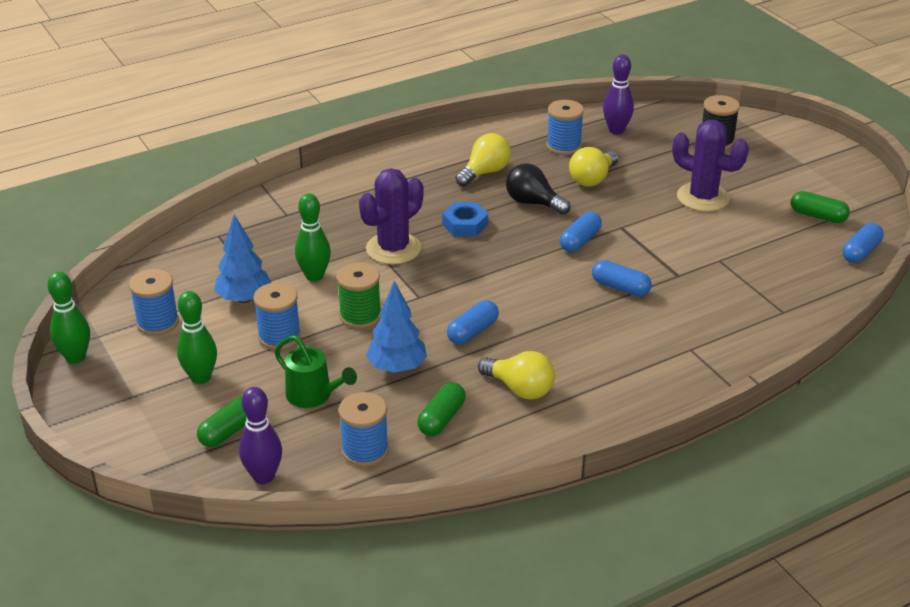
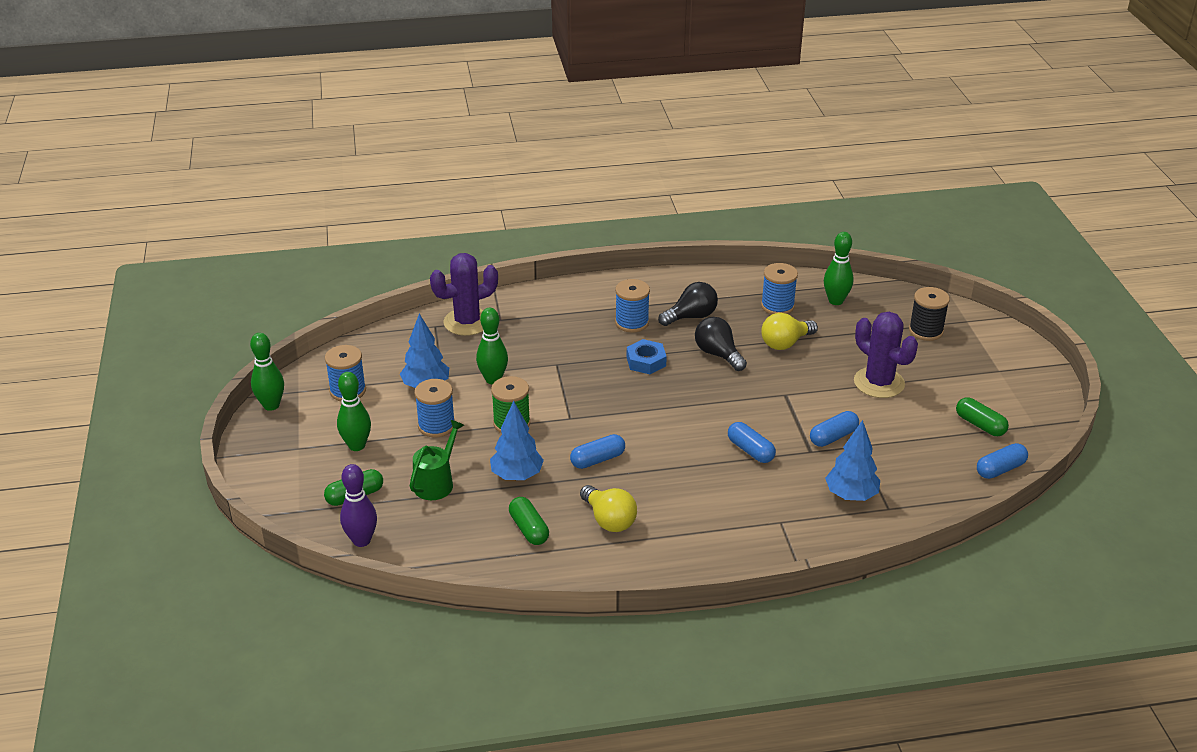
camera: 20 degrees right, 0 degrees up
(313, 395) = (436, 483): green watering can -> green watering can turned 120 degrees counterclockwise
(365, 450) = (452, 540): blue spool -> blue spool (632, 323)
(393, 249) = (572, 370): purple cactus -> purple cactus (467, 322)
(441, 418) = (529, 529): green capsule -> green capsule turned 75 degrees counterclockwise
(485, 172) = (691, 317): yellow light bulb -> black light bulb
(580, 241) = (739, 399): blue capsule -> blue capsule (833, 437)
(616, 130) = (835, 301): purple bowling pin -> green bowling pin
(741, 308) = (851, 495): none -> blue tree

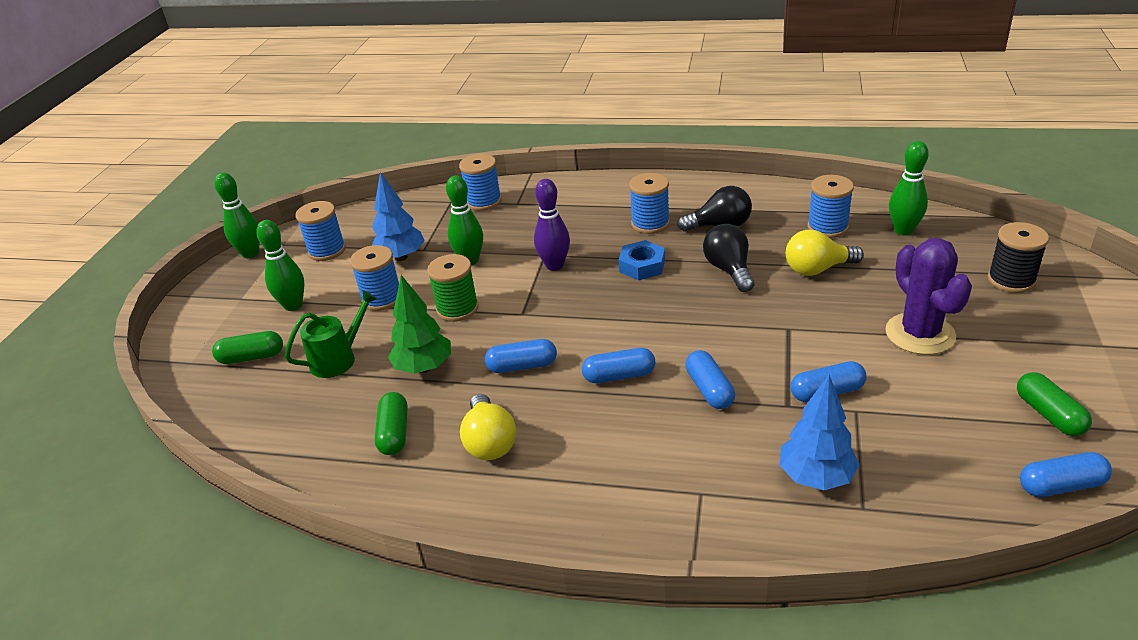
camera: 25 degrees right, 0 degrees up
(361, 540) = (220, 407): purple bowling pin -> purple bowling pin (554, 265)
(467, 322) = (483, 201): purple cactus -> blue spool
(517, 476) = (424, 367): blue tree -> green tree
(678, 453) = (619, 376): none -> blue capsule

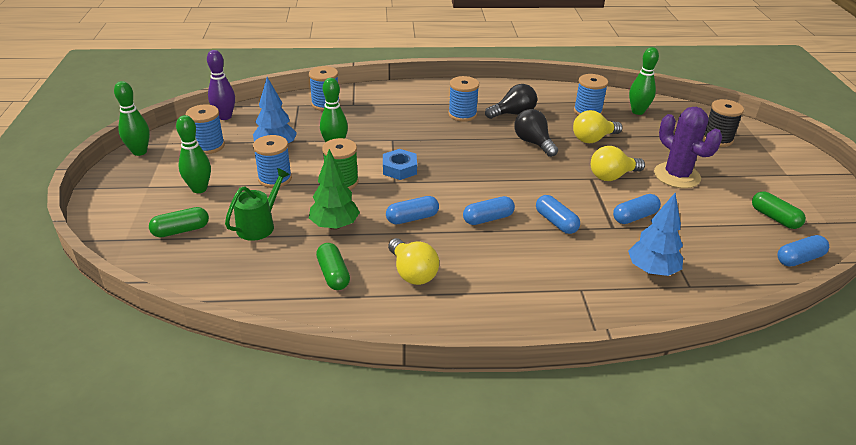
camera: 20 degrees left, 0 degrees up
(554, 265) = (404, 147): purple bowling pin -> purple bowling pin (225, 117)
(642, 266) = (470, 143): blue nut -> blue nut (399, 169)
(820, 327) = (612, 176): none -> yellow light bulb

